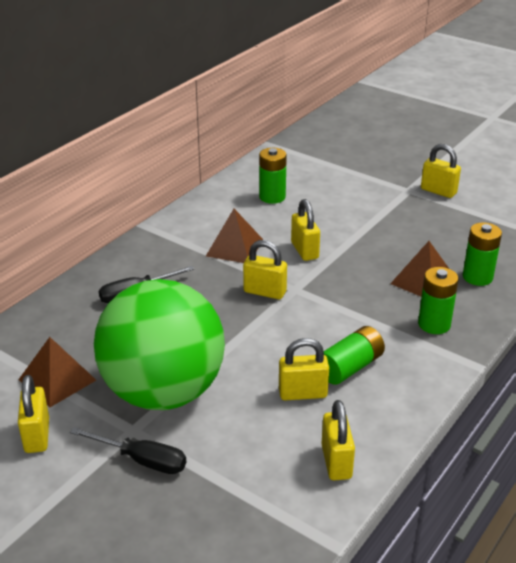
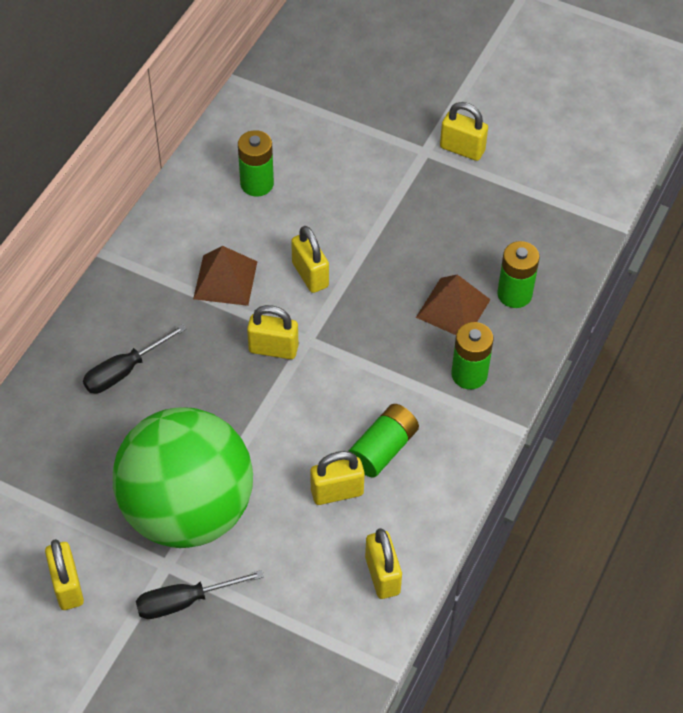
camera: 10 degrees left, 20 degrees up
(57, 379) = (67, 509): brown pyramid -> none
(142, 460) = (185, 601): black screwdriver -> black screwdriver turned 150 degrees clockwise

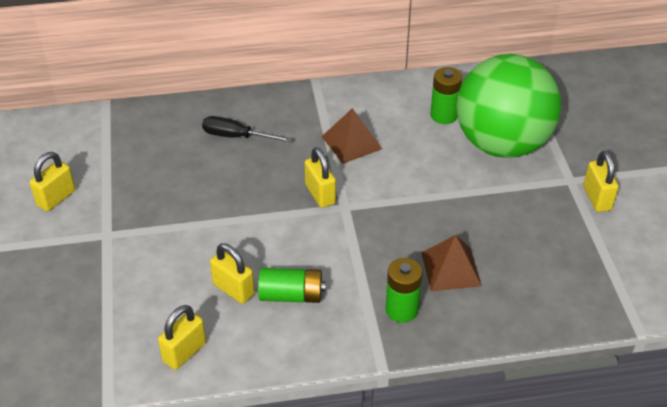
camera: 55 degrees right, 10 degrees down
(185, 601) = (85, 258): black screwdriver -> none
(188, 510) = (156, 222): green ball -> green ball (502, 144)
(310, 275) = (398, 179): yellow padlock -> none
(514, 294) = (501, 297): green battery -> none

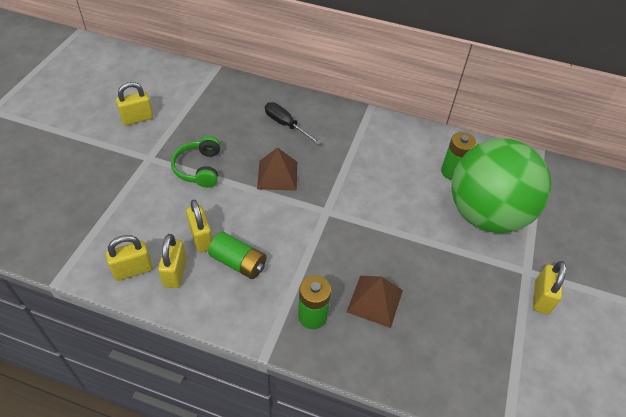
camera: 25 degrees right, 5 degrees up
(174, 221) = (199, 168): none -> green headphones
(320, 194) = (315, 193): yellow padlock -> yellow padlock (175, 272)
(351, 142) = (366, 163): brown pyramid -> brown pyramid (277, 175)

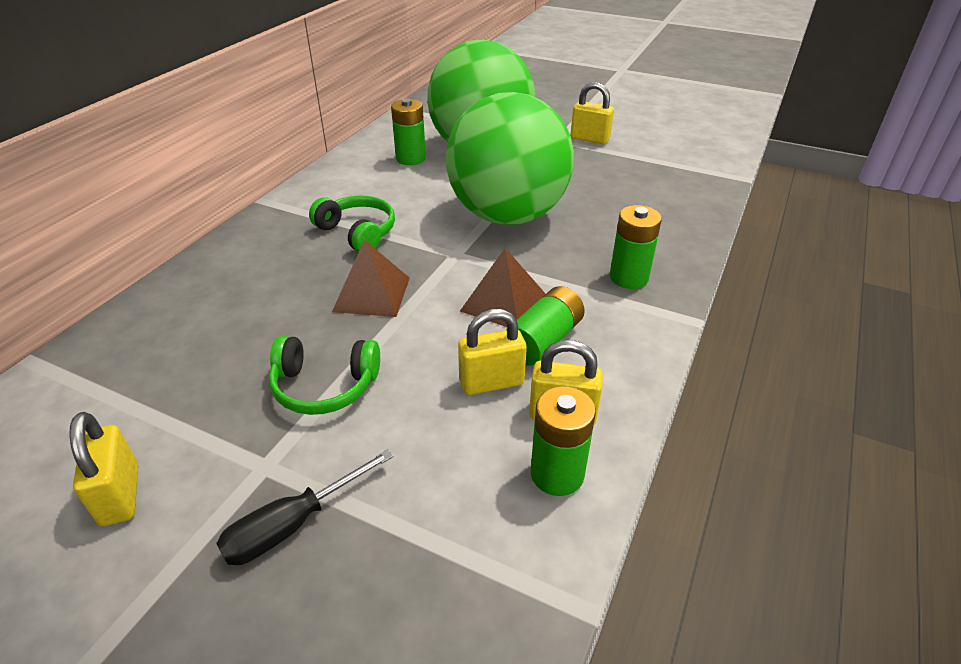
camera: 80 degrees left, 10 degrees down
(133, 270) = (557, 474): yellow padlock -> green battery
(286, 125) = (259, 279): black screwdriver -> black screwdriver (293, 524)
(342, 158) = (357, 232): none -> green headphones
(375, 300) = (601, 230): brown pyramid -> brown pyramid (503, 302)
(383, 238) = (507, 215): none -> green ball

